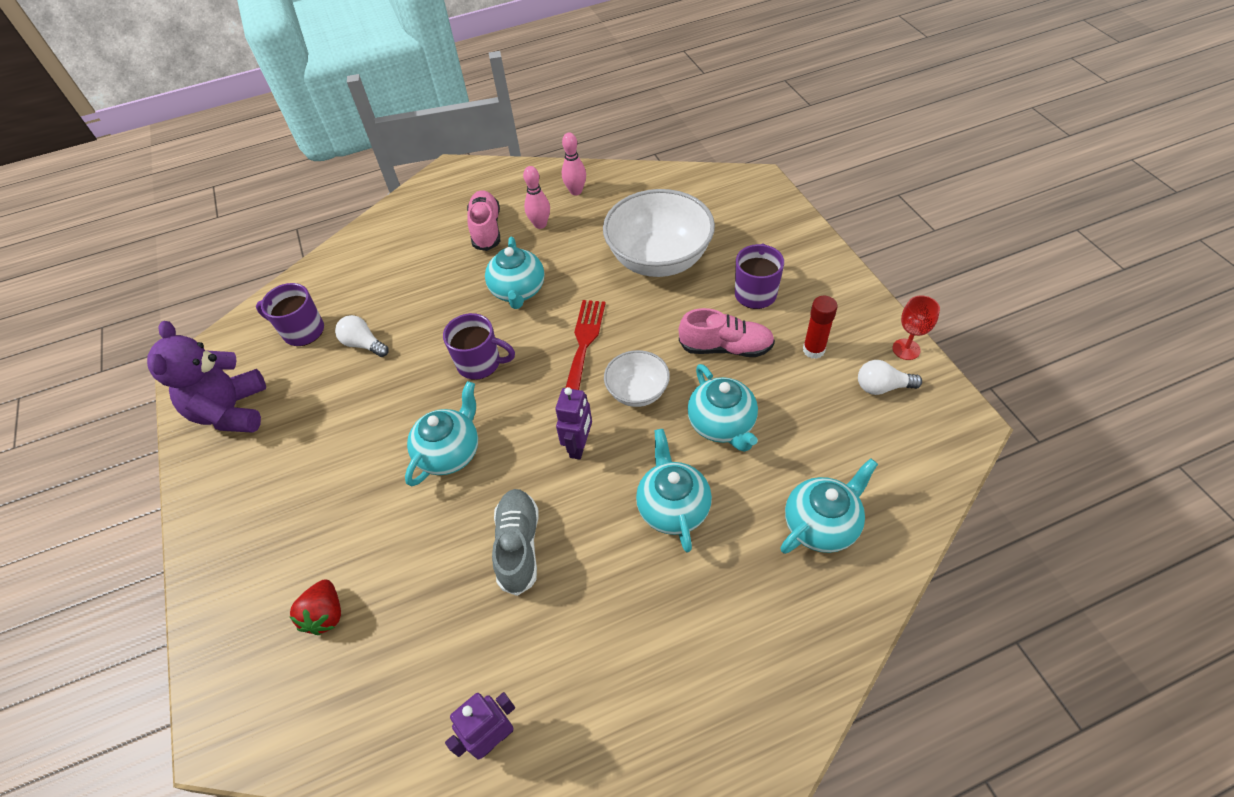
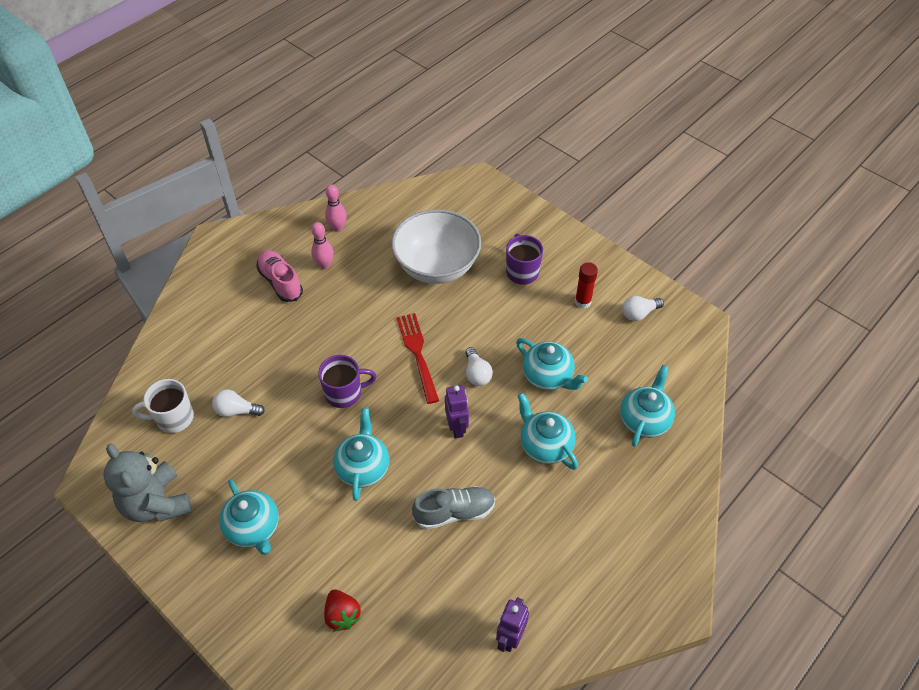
camera: 30 degrees left, 0 degrees up
(231, 411) = (156, 503): purple teddy bear -> grey teddy bear
(302, 331) = (173, 418): purple mug -> white mug
(518, 291) = (340, 326): turquoise teapot -> turquoise teapot (254, 528)
(518, 546) = (454, 512): grey shoe -> grey shoe turned 105 degrees clockwise
(637, 392) = (477, 374): white bowl -> white light bulb
(725, 348) = (522, 320): pink shoe -> none
(906, 349) = (642, 281): red goblet -> none

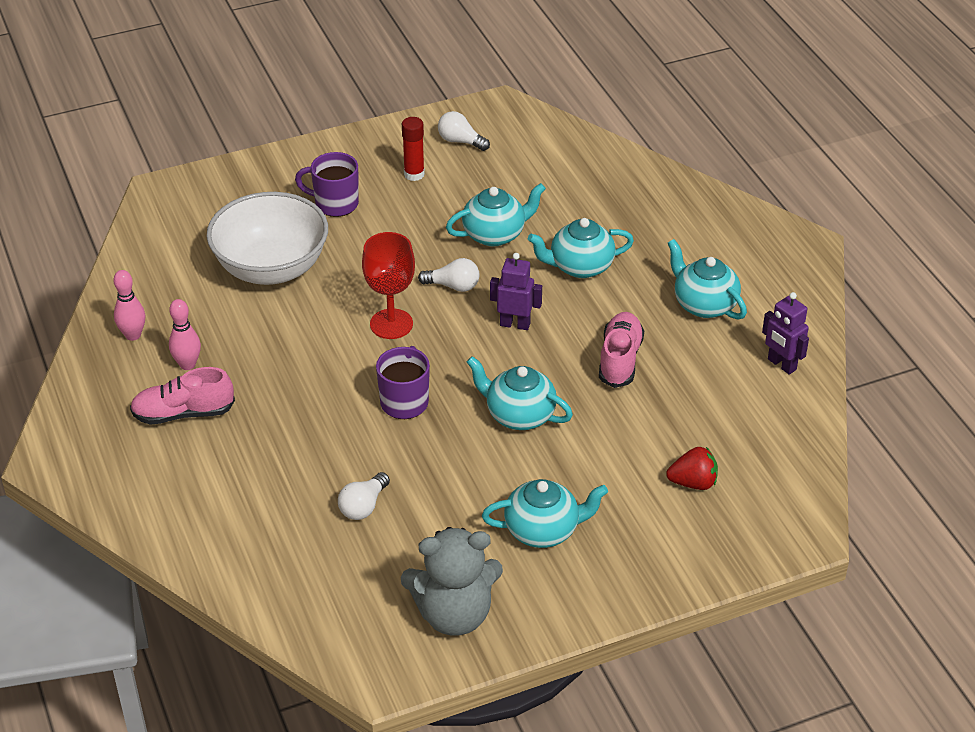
camera: 65 degrees left, 10 degrees down
(173, 418) = (333, 570): white mug -> none
(417, 354) = (391, 324): red fork -> red goblet
(454, 512) = (620, 360): grey shoe -> pink shoe
(639, 313) = (460, 141): white light bulb -> white light bulb turned 120 degrees clockwise
(644, 420) = (594, 188): turquoise teapot -> turquoise teapot (703, 304)

